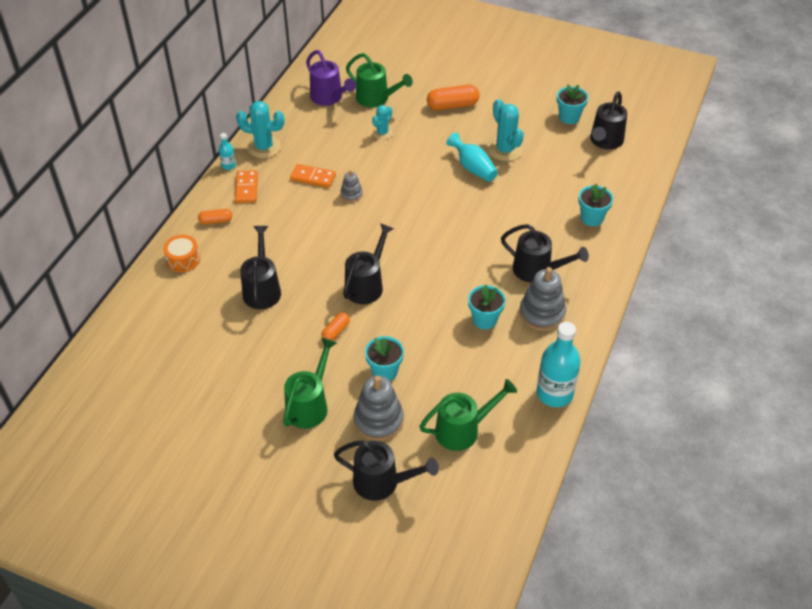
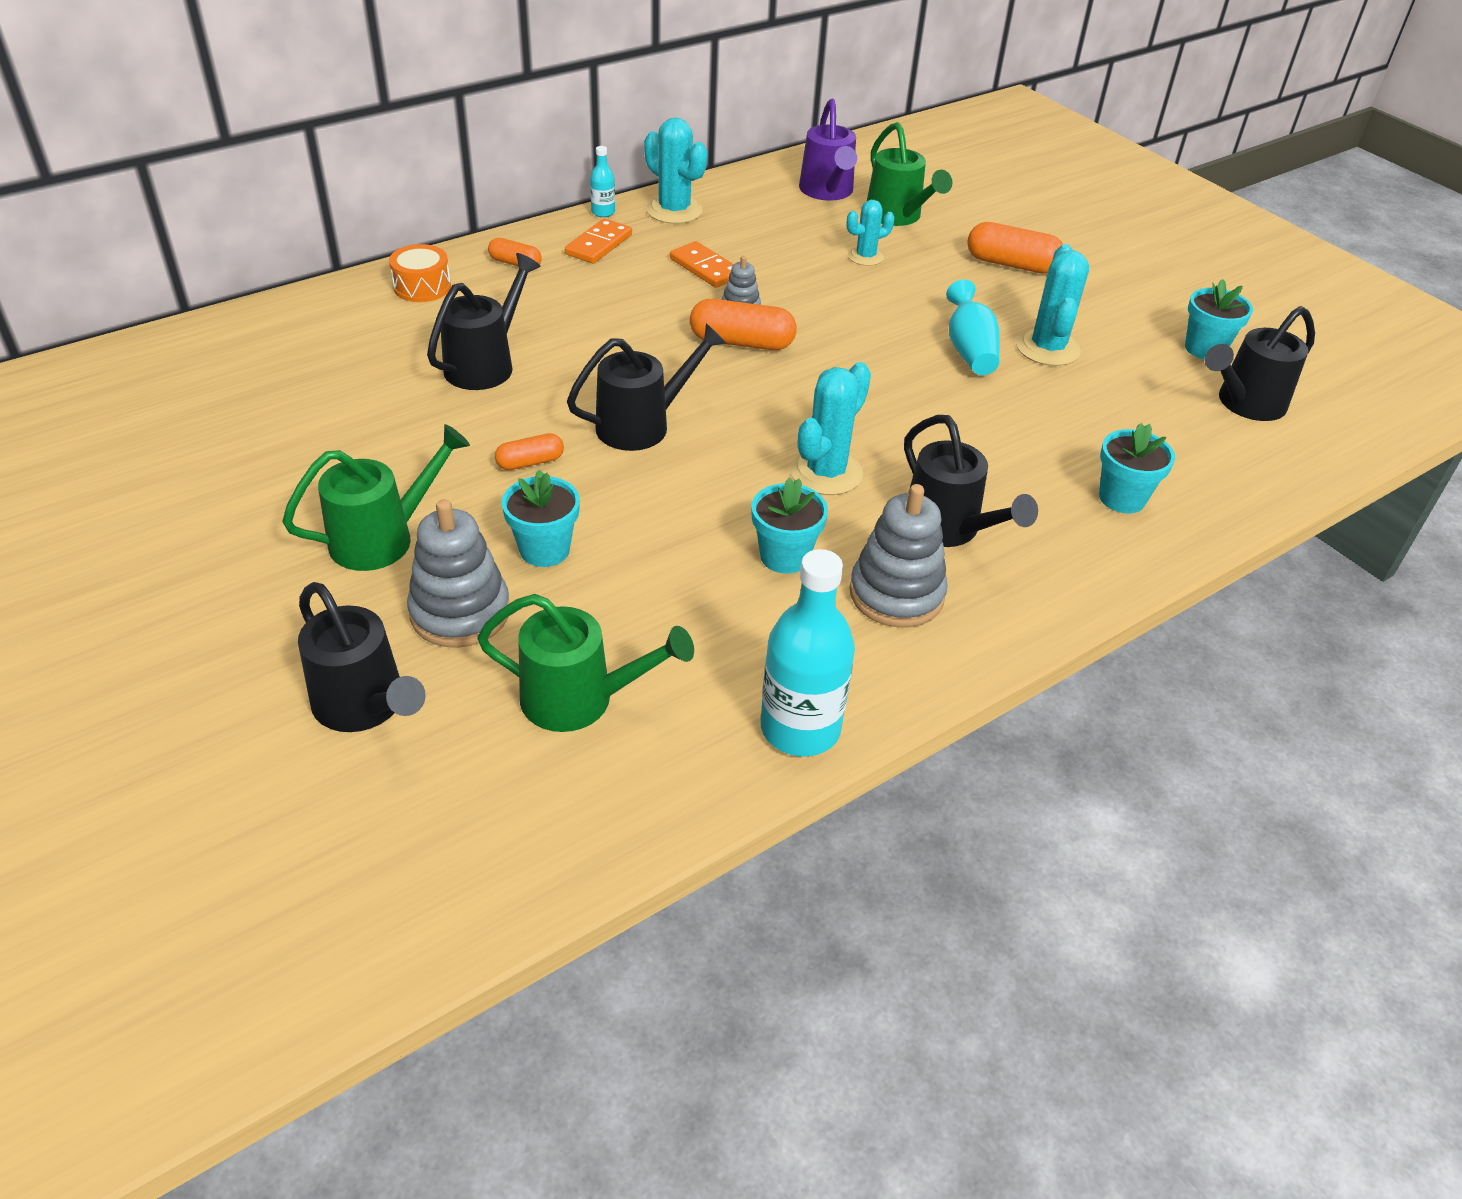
camera: 30 degrees right, 5 degrees down
(369, 215) = (741, 342): none -> orange capsule
(466, 268) = (826, 472): none -> turquoise cactus

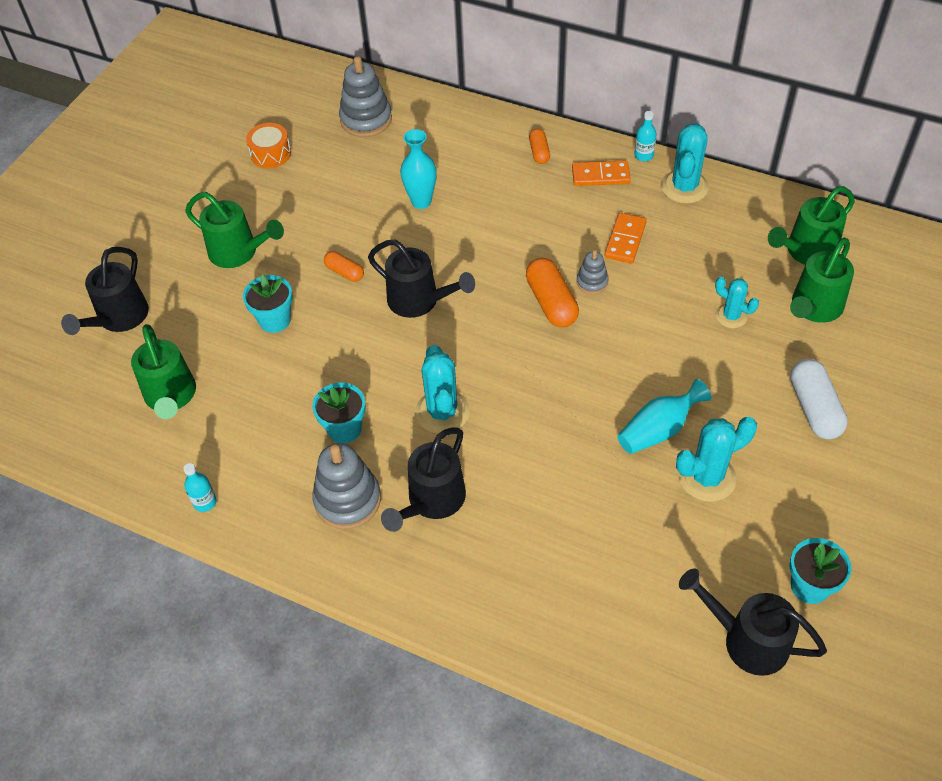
camera: 65 degrees right, 10 degrees up
(422, 287) = (474, 130): orange drum -> orange drum (271, 154)
(460, 612) = (204, 314): grey stacking toy -> grey stacking toy (366, 119)
(486, 364) = (421, 201): black watering can -> turquoise vase
(800, 728) = (205, 502): turquoise bottle -> turquoise bottle, size x0.47
(826, 472) = (442, 412): turquoise cactus -> turquoise cactus turned 75 degrees clockwise
(827, 192) = (805, 252): purple watering can -> green watering can
(1011, 264) = (814, 408): orange capsule -> white capsule
(1122, 498) = (544, 592): turquoise flower pot -> none

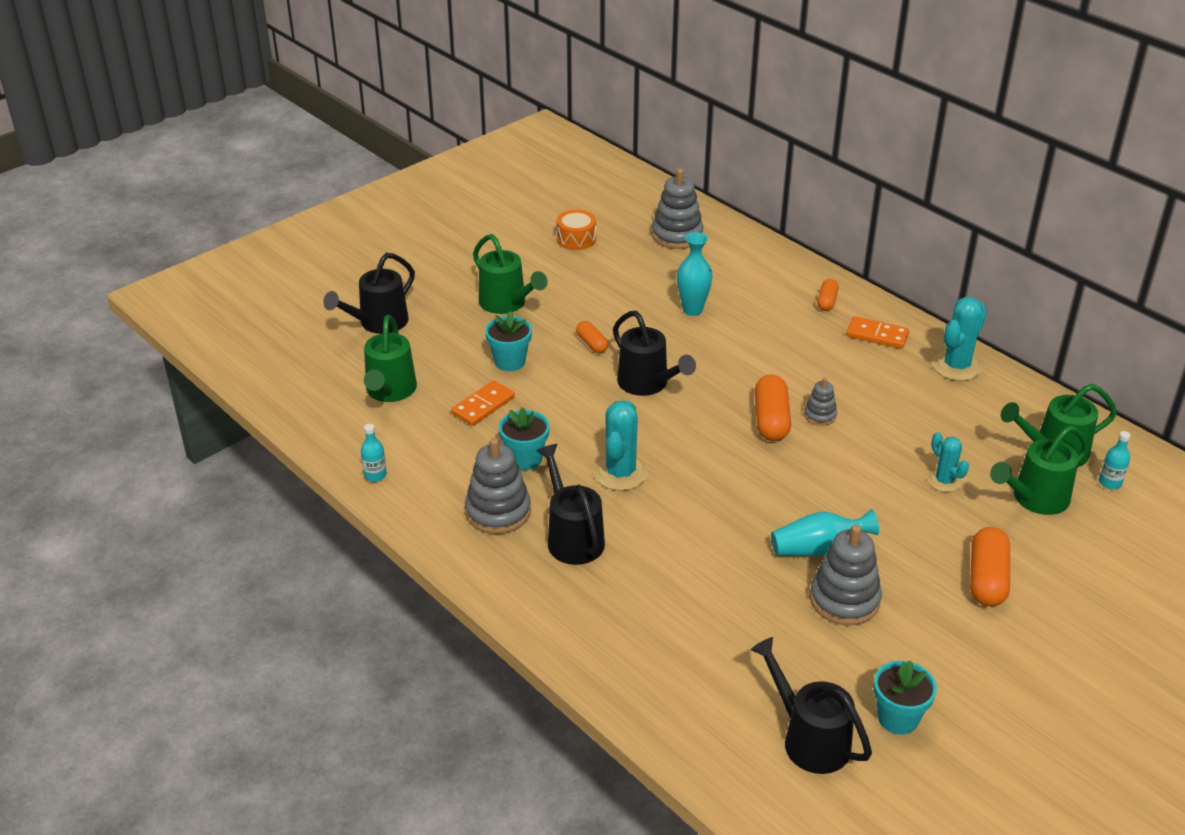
camera: 20 degrees right, 15 degrees down
(431, 502) = (572, 537): black watering can -> black watering can turned 105 degrees clockwise
(625, 240) = (872, 392): orange domino -> orange domino (483, 405)
(643, 155) = (929, 330): turquoise bottle -> turquoise bottle (1110, 483)
(707, 477) = (844, 600): turquoise cactus -> grey stacking toy
(814, 408) = (987, 579): white capsule -> orange capsule

